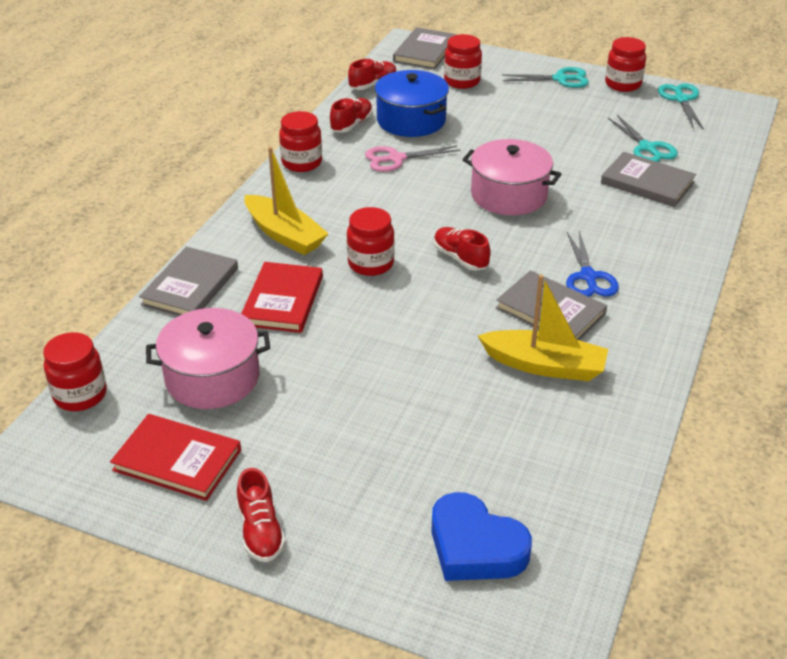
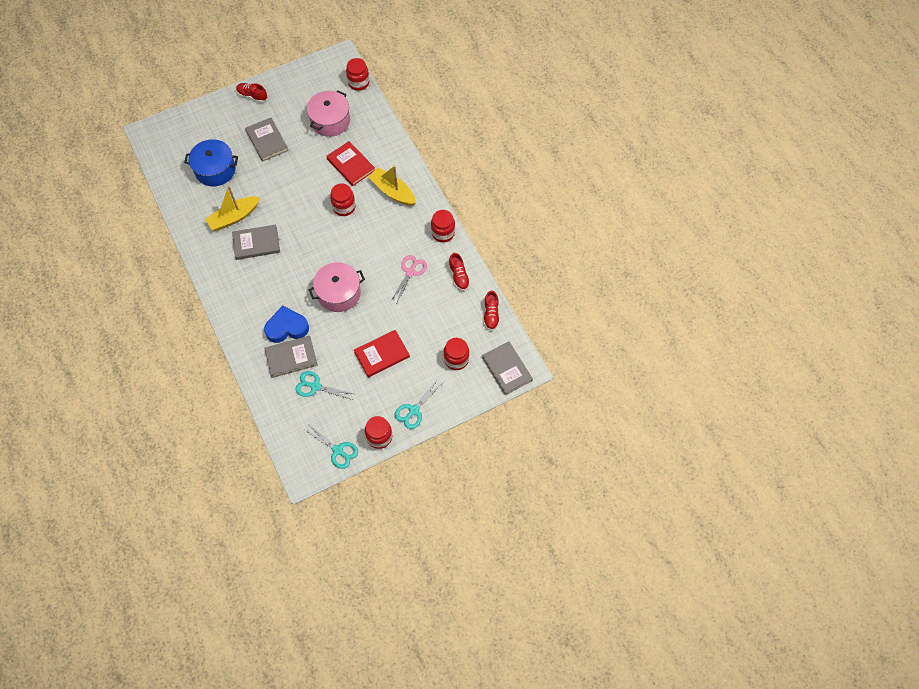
camera: 130 degrees right, 25 degrees up
(177, 460) = (301, 92): red book -> red book (382, 354)
(190, 286) = (389, 142): grey book -> grey book (267, 141)
(284, 235) = (392, 191): yellow boat -> yellow boat turned 45 degrees clockwise
(411, 120) = (438, 304): blue pot -> blue pot (215, 170)
(460, 258) = (316, 240): red shoe -> none
(475, 547) = (191, 140): blue heart -> blue heart (287, 327)
(588, 277) = (260, 273): blue scissors -> none

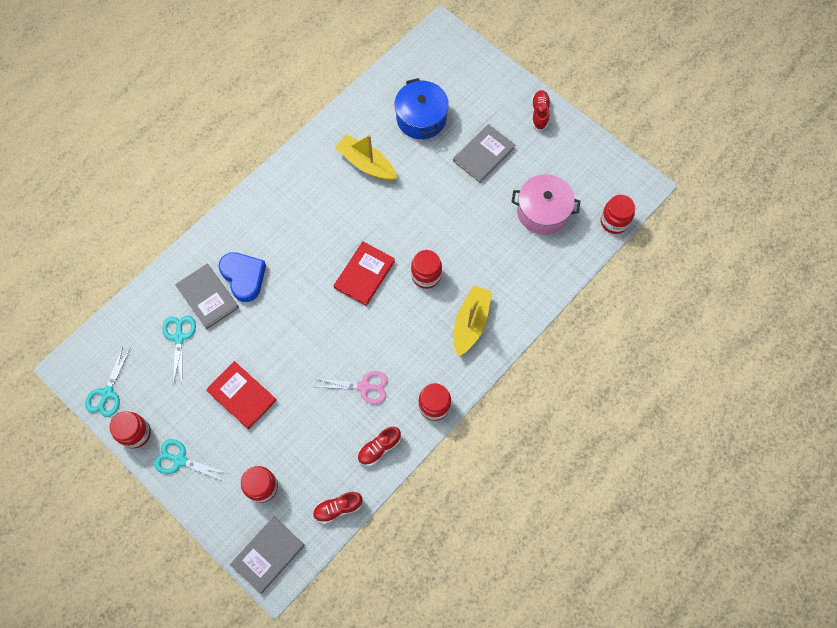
camera: 70 degrees right, 5 degrees up
(256, 243) = (341, 201): grey book -> none
(339, 293) = (307, 316): pink pot -> none
(351, 165) = (489, 260): red book -> red book (364, 274)

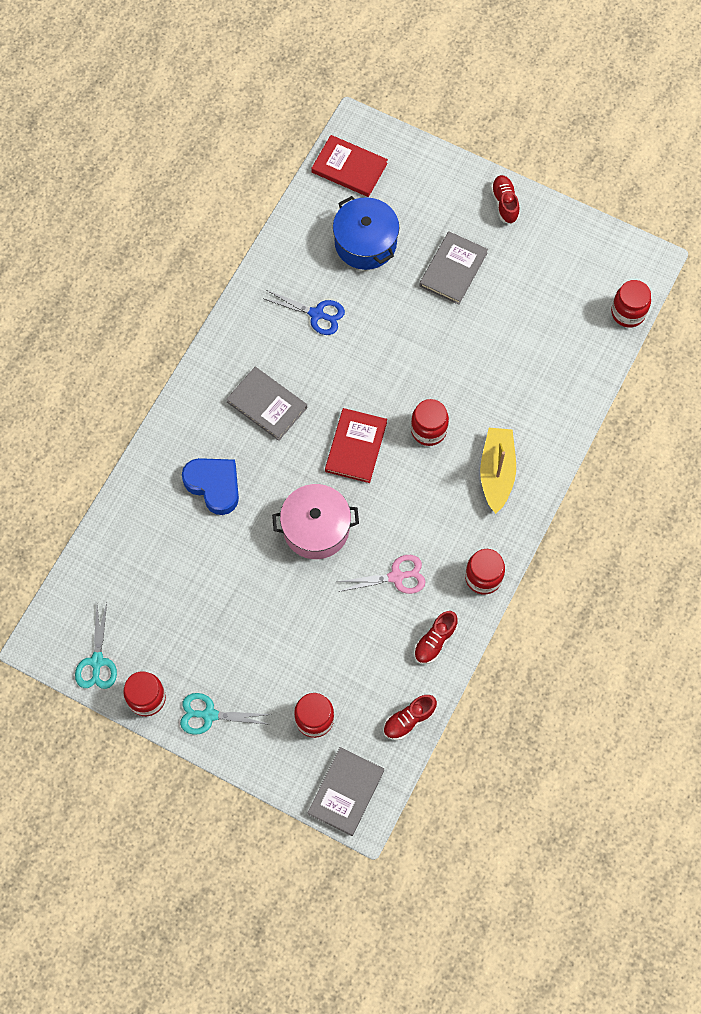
camera: 15 degrees left, 0 degrees up
(179, 337) = (160, 575): turquoise scissors -> none
(207, 297) = (178, 520): grey book -> grey book (267, 405)
(242, 395) = (257, 623): red book -> red book (349, 168)
(366, 164) = (316, 314): yellow boat -> blue scissors
(542, 211) = (542, 321): pink pot -> pink pot (316, 528)

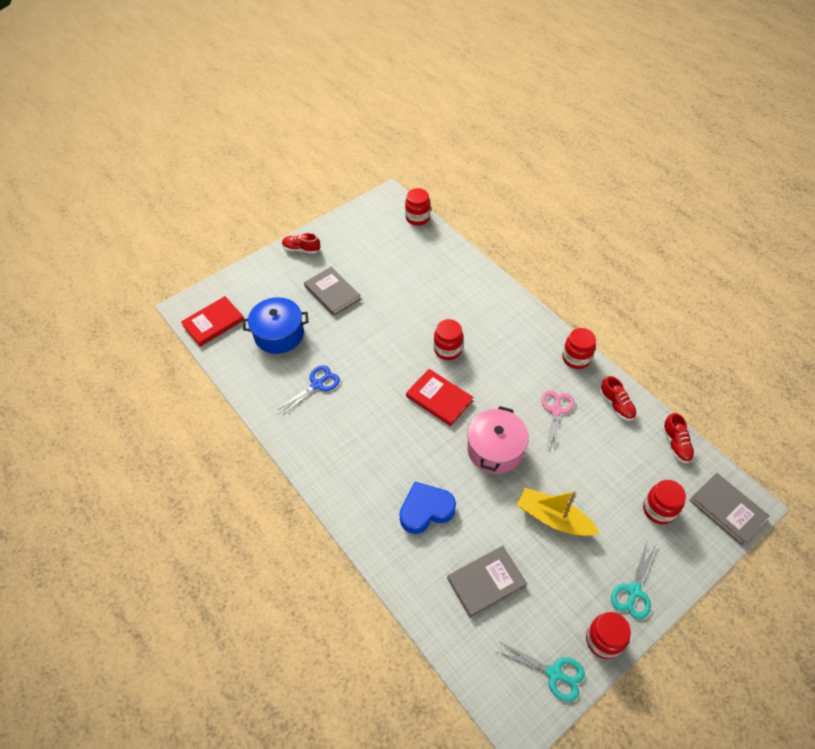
camera: 65 degrees left, 15 degrees down
(267, 405) = (374, 445): grey book -> grey book (486, 582)
(496, 472) = (498, 323): yellow boat -> yellow boat (553, 518)

